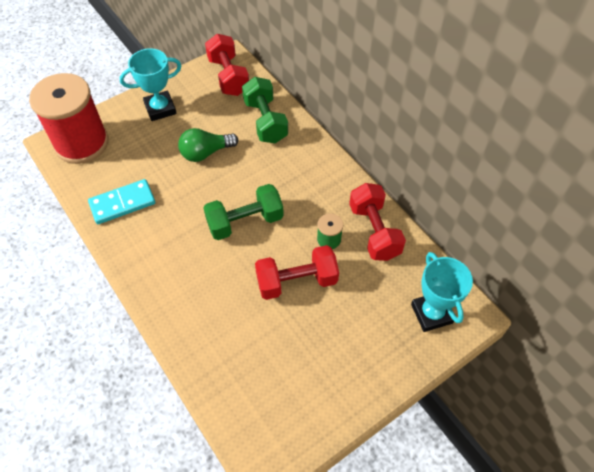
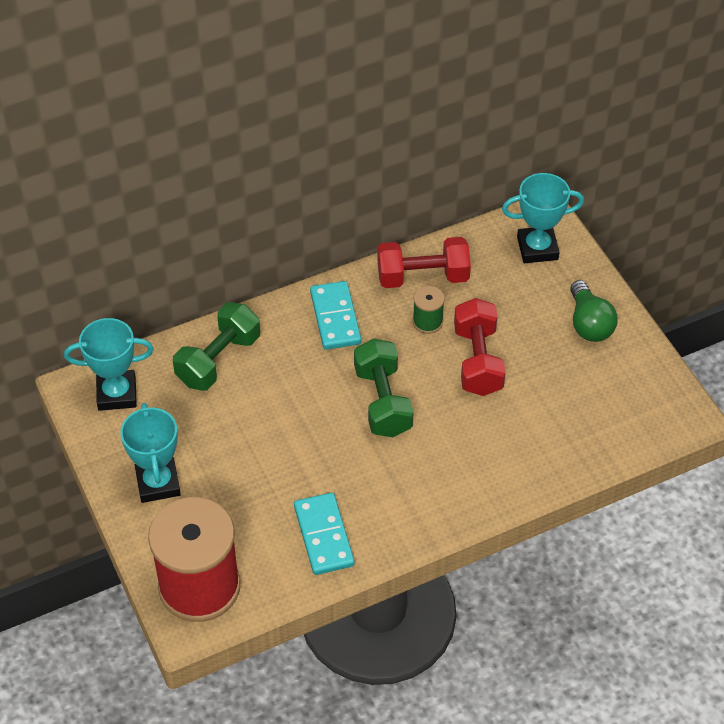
camera: 80 degrees left, 5 degrees down
(206, 153) = (258, 434): green light bulb -> green light bulb (589, 323)
(228, 76) = (117, 393): red dumbbell -> turquoise trophy
(265, 121) = (218, 360): green dumbbell -> green dumbbell turned 45 degrees counterclockwise
(318, 180) = (335, 318): none -> turquoise domino

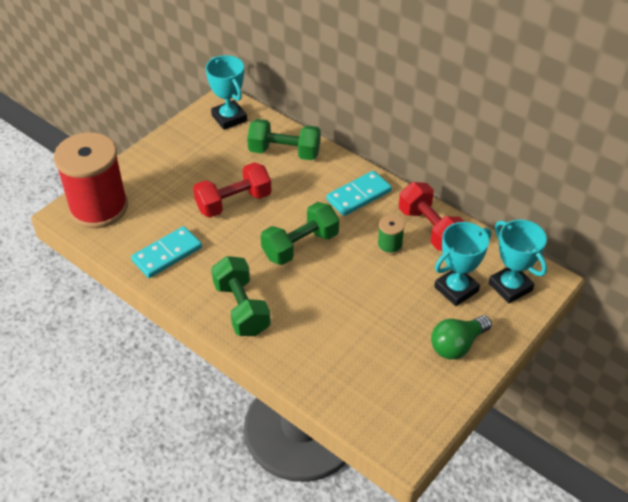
camera: 65 degrees right, 5 degrees down
(158, 483) = (170, 160): turquoise trophy -> turquoise trophy (456, 289)
(447, 489) = (241, 308): none -> green dumbbell
(477, 361) = (372, 287): red dumbbell -> red dumbbell (233, 202)

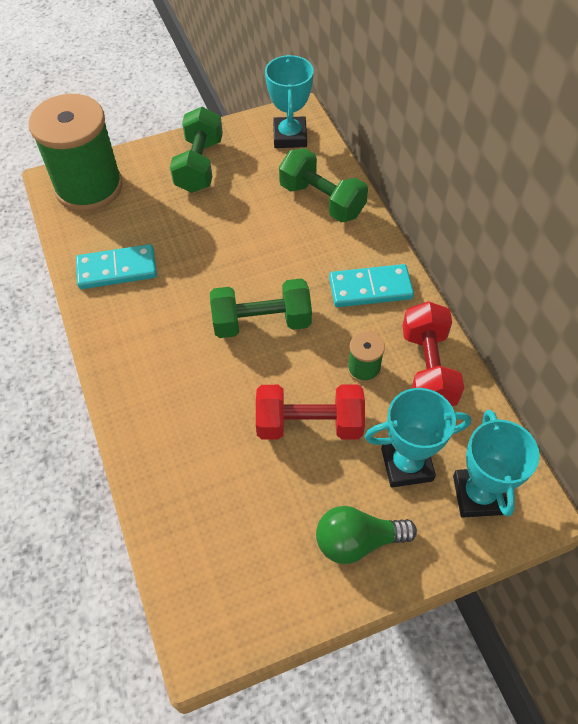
camera: 30 degrees right, 10 degrees up
(98, 207) = (89, 187): red spool -> green spool
(233, 202) = (226, 238): red dumbbell -> red dumbbell (309, 424)
(241, 308) = (147, 369): green dumbbell -> green dumbbell (199, 165)

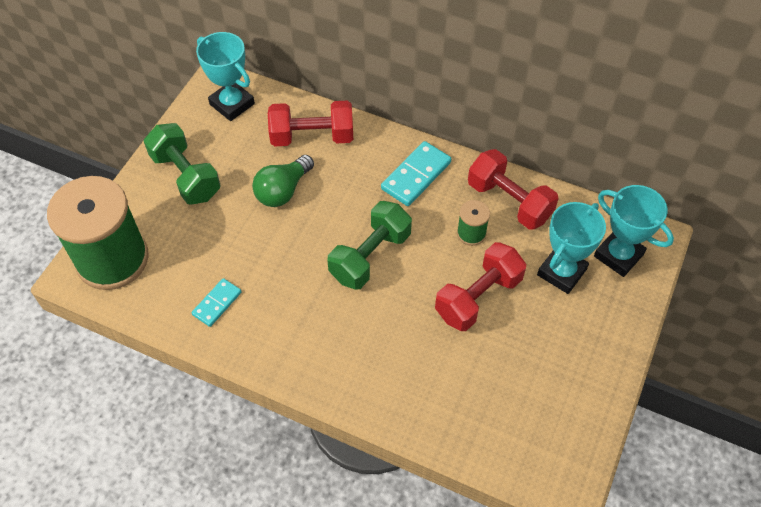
camera: 45 degrees left, 0 degrees up
(117, 269) = (217, 303): turquoise domino -> turquoise domino, size x0.63
(322, 200) = (312, 136): green dumbbell -> red dumbbell
(357, 541) = (584, 343): green light bulb -> green light bulb (283, 190)

